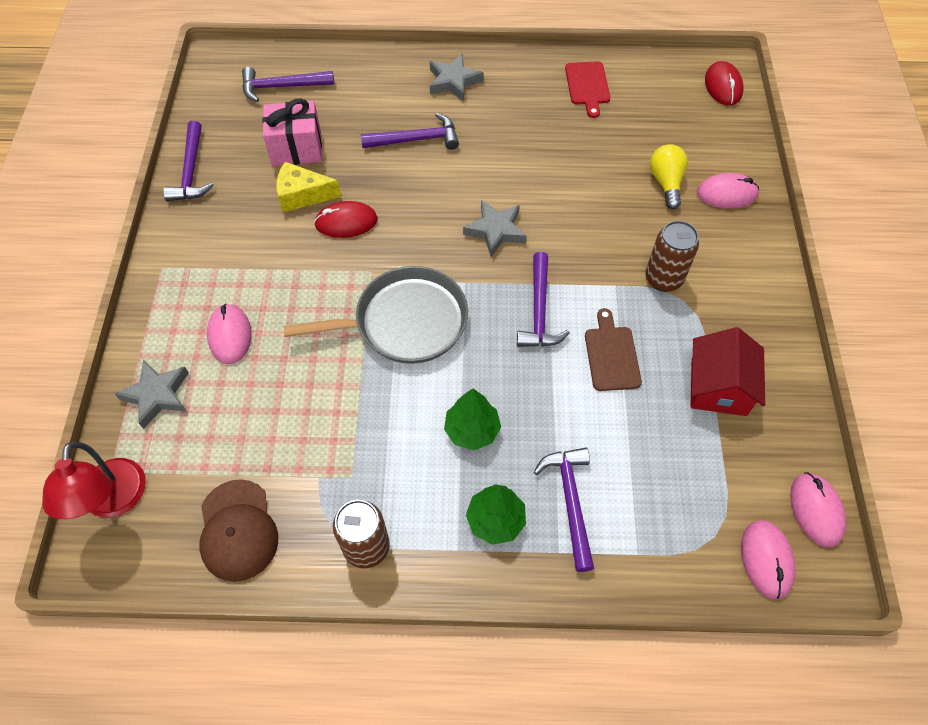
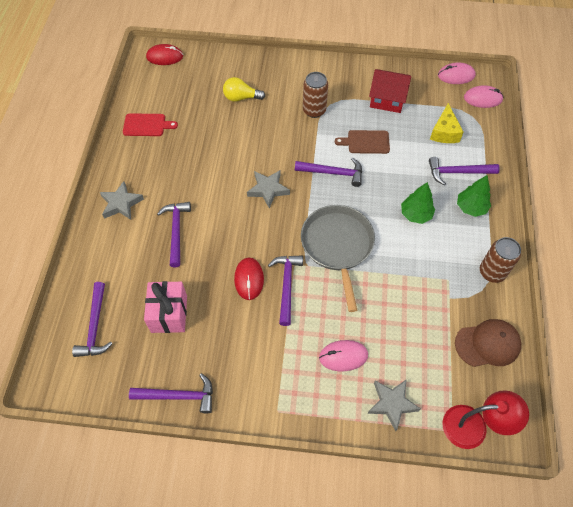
camera: 85 degrees left, 0 degrees up
(302, 195) = (218, 309): yellow cheese -> yellow cheese (444, 132)
(337, 264) = (287, 286): none -> purple hammer
(727, 194) = (254, 71): pink mouse -> none

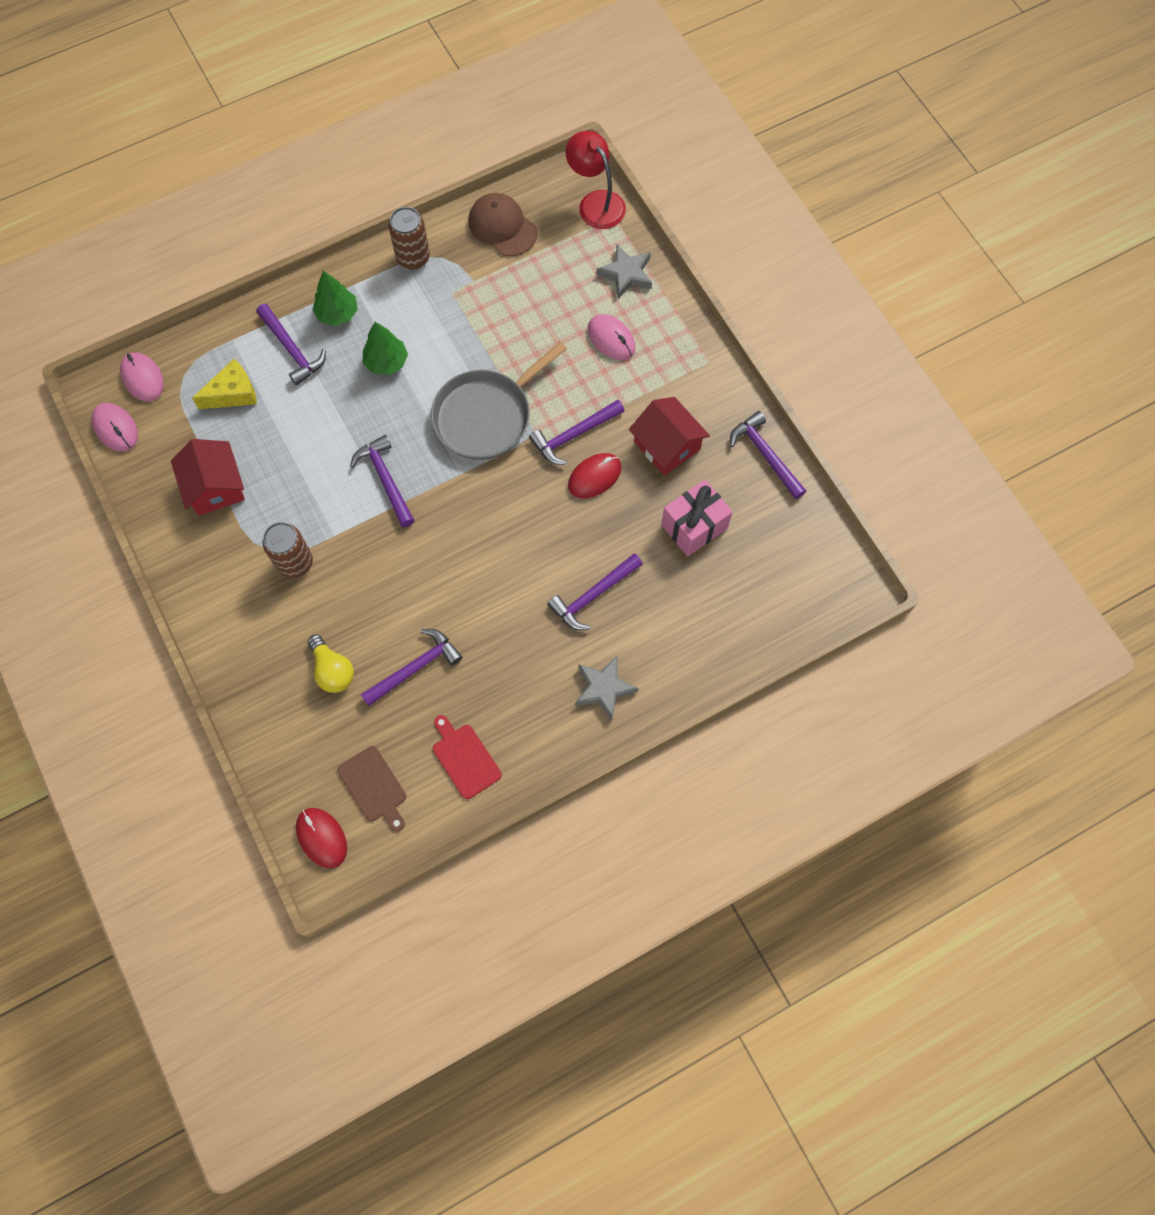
camera: 125 degrees left, 10 degrees up
(95, 326) = (765, 589): purple hammer -> purple hammer (415, 668)
(236, 336) = (667, 445): none -> red house
(268, 190) = (462, 535): grey star -> none
(366, 142) = (310, 471): brown cutting board -> brown cutting board (374, 787)

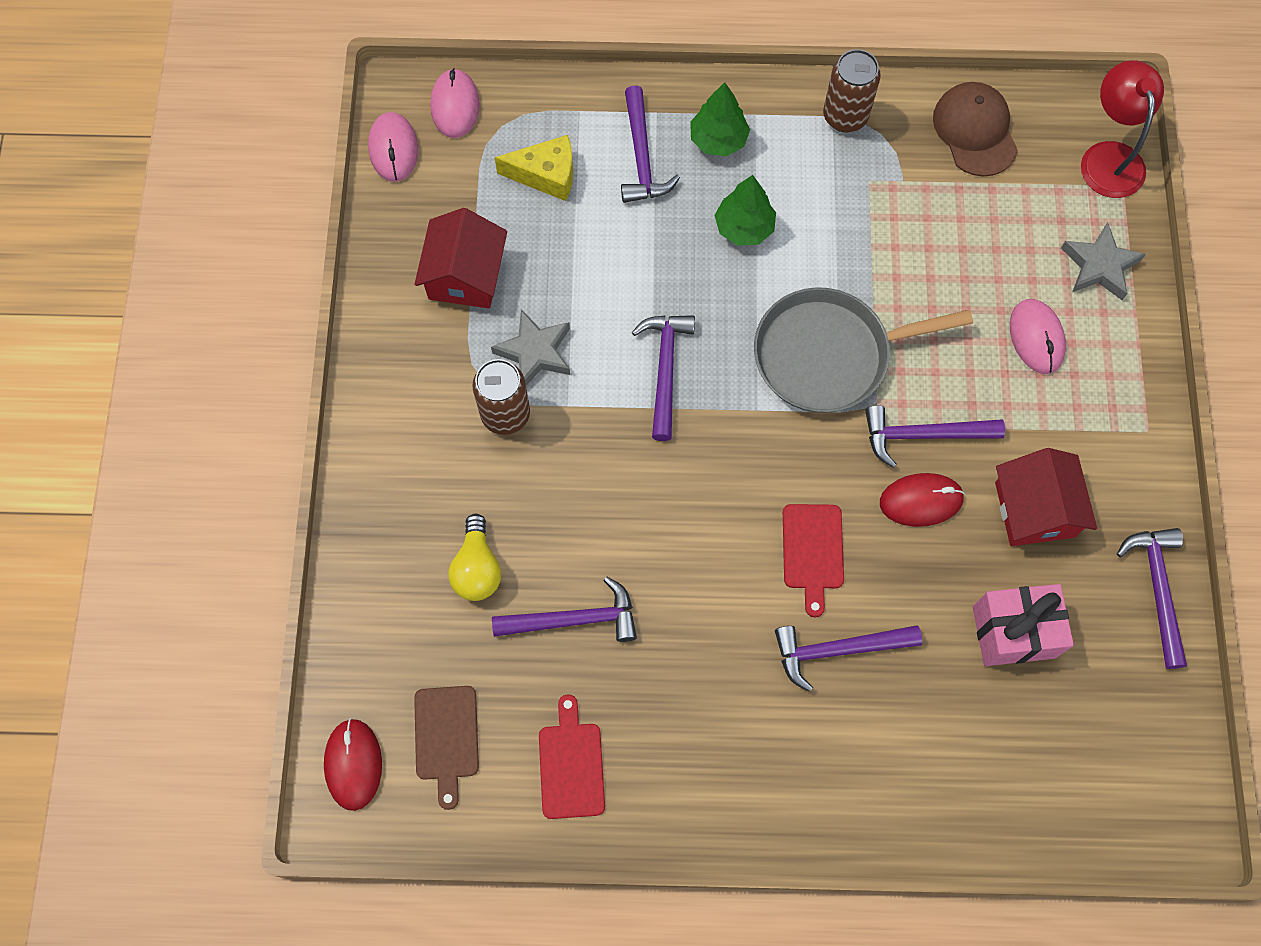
camera: 30 degrees right, 0 degrees up
(544, 543) = (813, 551): none -> red cutting board
(604, 688) = (787, 775): grey star -> grey star (535, 352)

